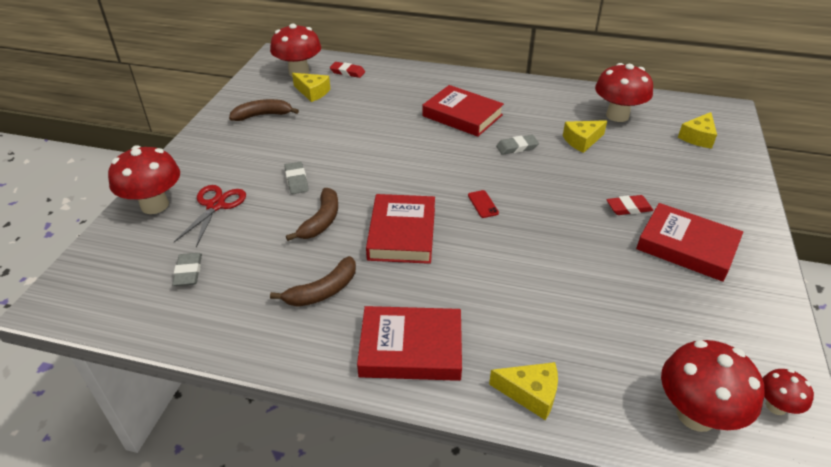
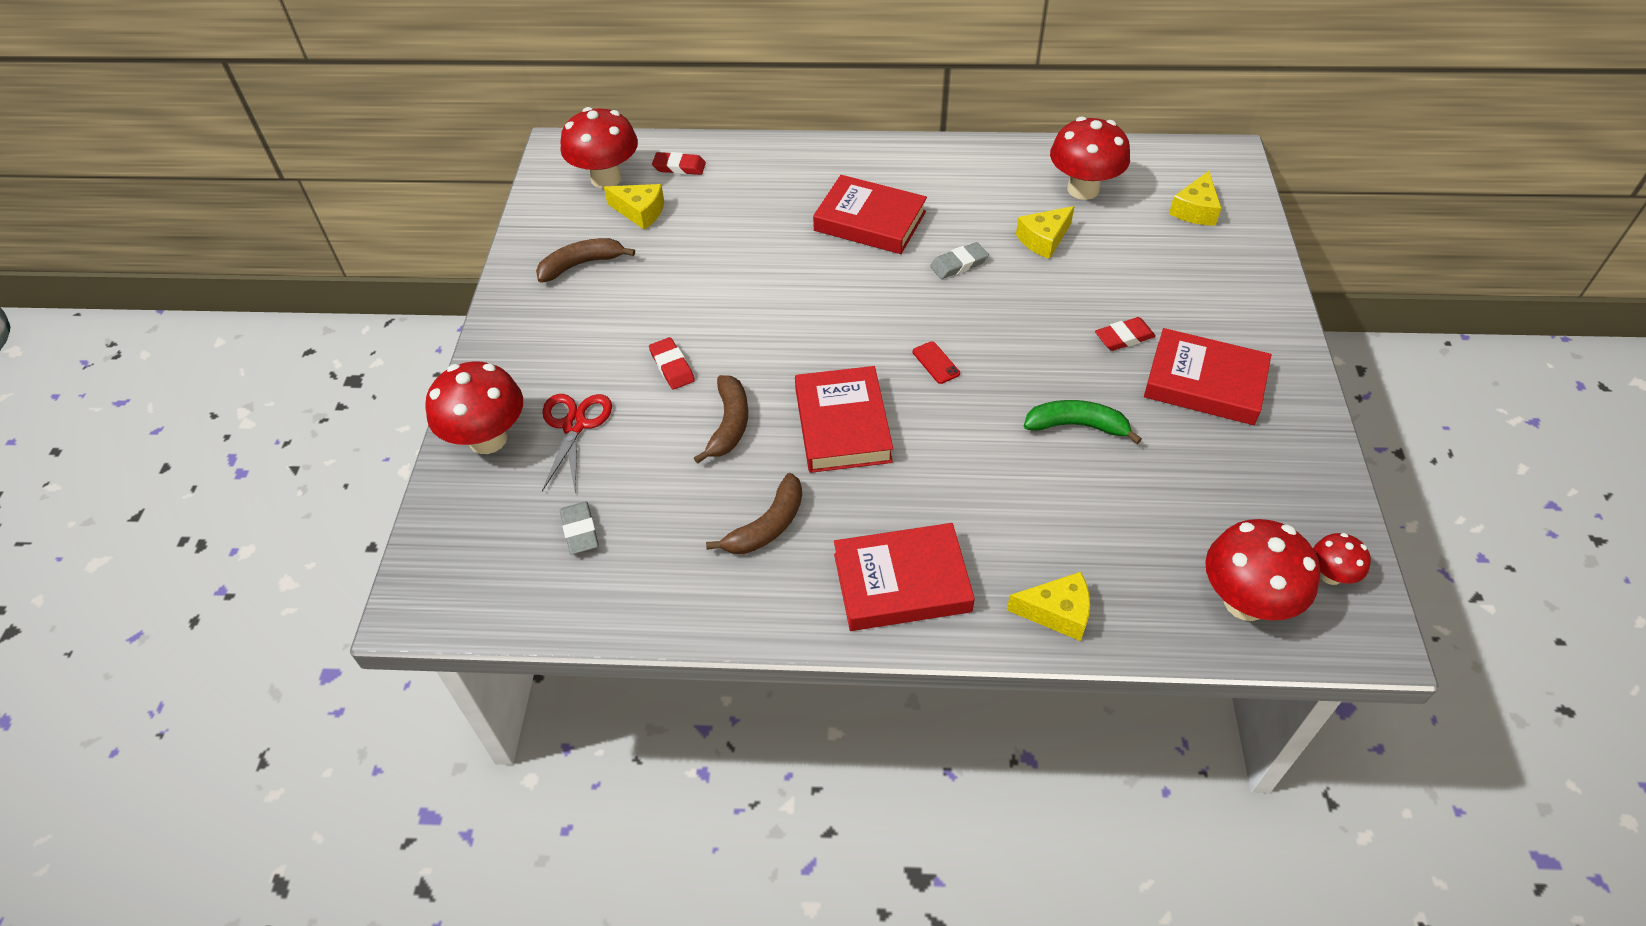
camera: 10 degrees left, 10 degrees up
(296, 180) = (672, 366): grey eraser -> red eraser
(579, 260) = (1077, 426): none -> green banana

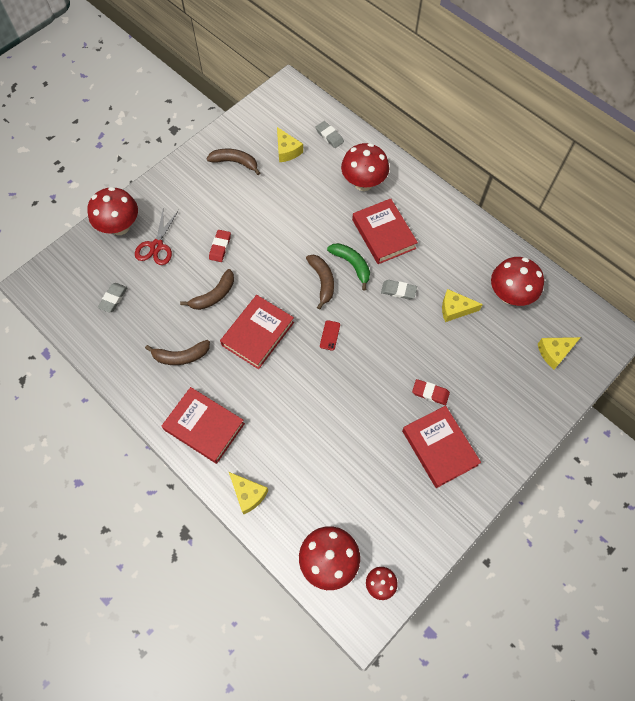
camera: 40 degrees right, 15 degrees up
(575, 425) = (156, 246): red scissors -> red scissors turned 150 degrees clockwise
(606, 178) = (291, 119): red mushroom -> red mushroom (363, 183)
(679, 167) = (329, 136): red eraser -> grey eraser
(856, 314) = (322, 281): none -> brown banana
(1077, 426) = (355, 419): green banana -> green banana (352, 265)

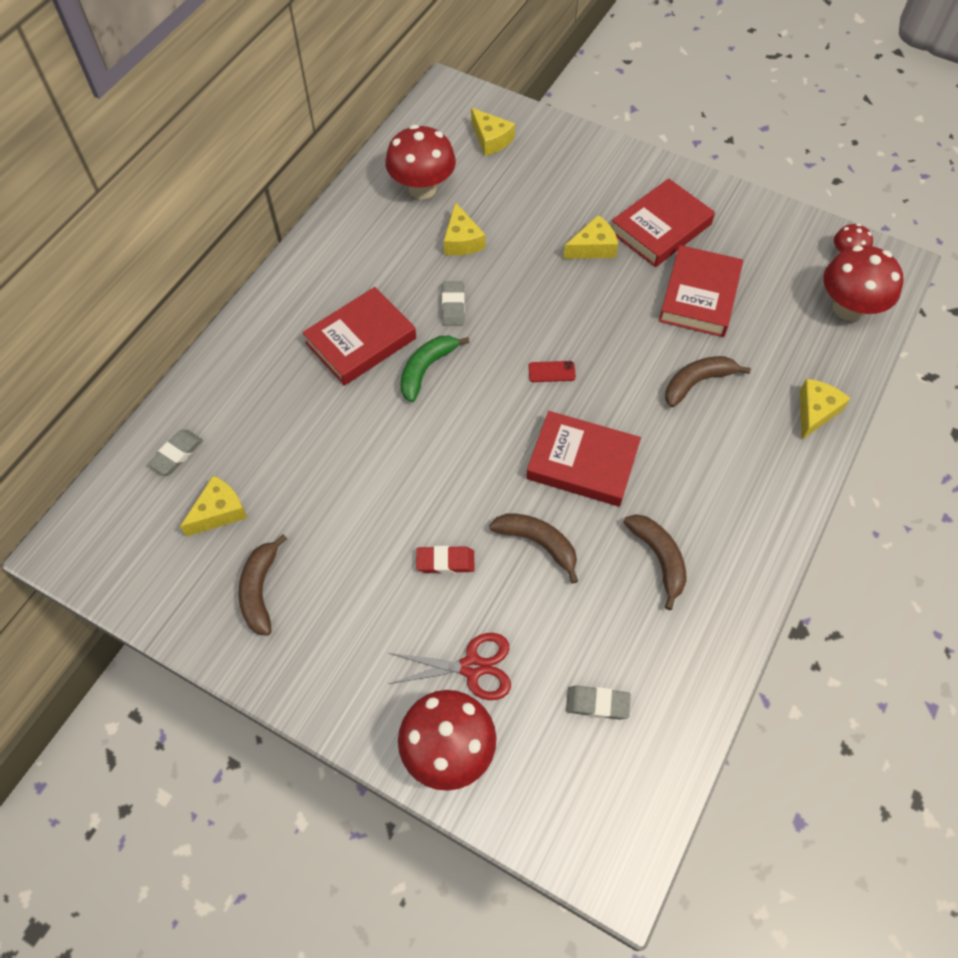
camera: 105 degrees left, 5 degrees down
(204, 427) = (752, 492): red book -> red book (699, 296)
(322, 281) = (466, 400): brown banana -> brown banana (697, 382)
(363, 183) = (269, 385): red mushroom -> none
(430, 393) = (593, 247): red eraser -> yellow cheese

